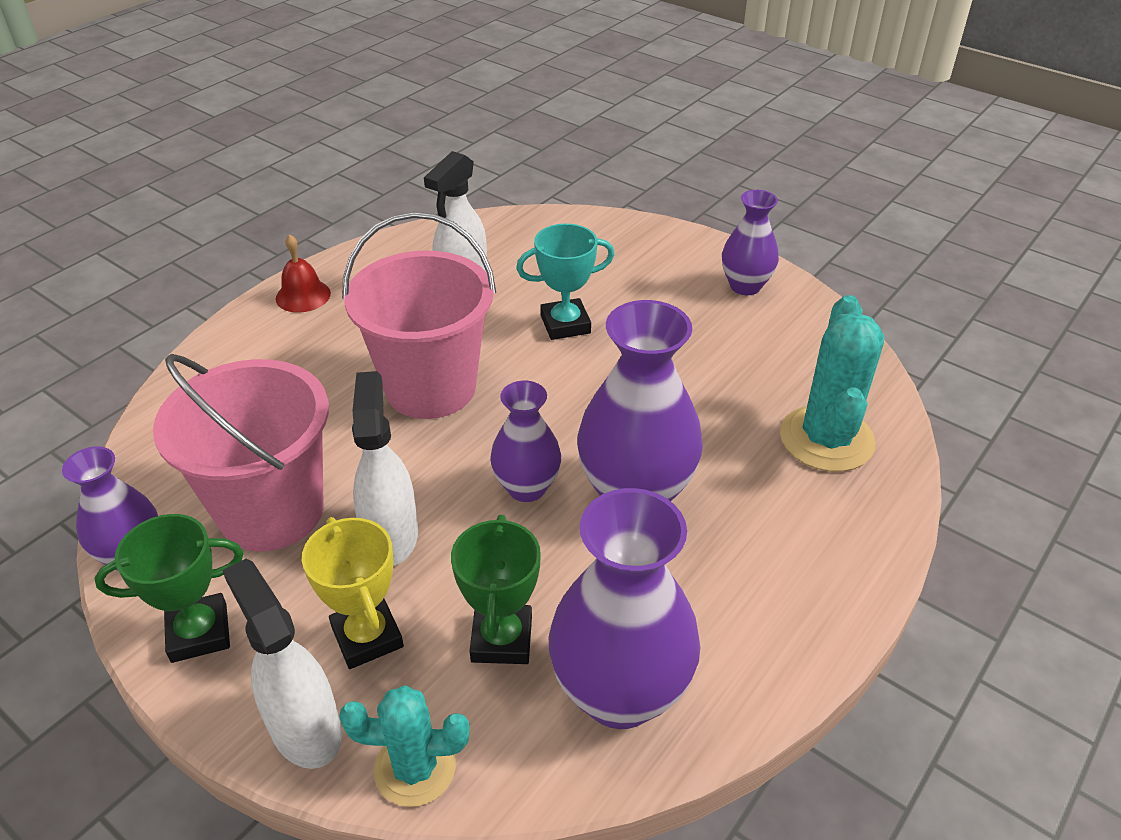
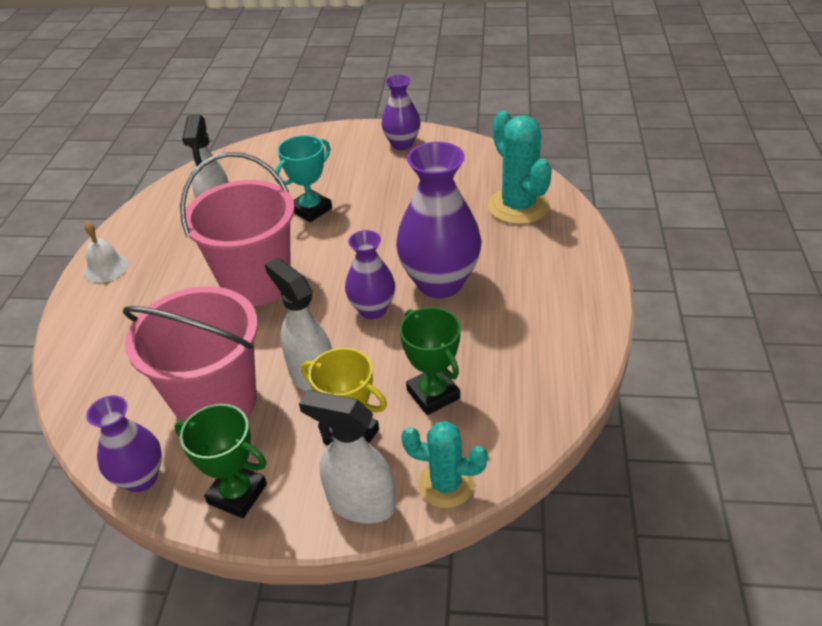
camera: 30 degrees left, 0 degrees up
(199, 633) = (237, 494): green trophy -> green trophy turned 75 degrees clockwise
(303, 295) = (106, 268): red bell -> white bell
(415, 768) = (445, 484): turquoise cactus -> turquoise cactus turned 45 degrees clockwise
(620, 693) = (522, 385): purple vase -> none

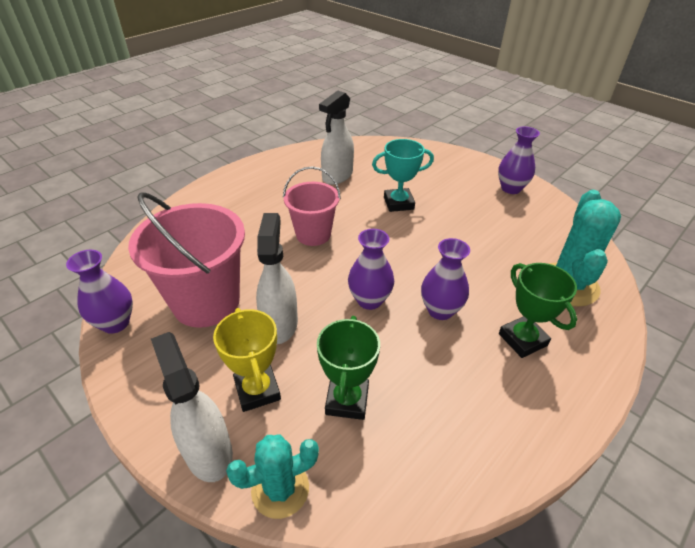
camera: 35 degrees right, 0 degrees up
(106, 268) = (242, 177): white bell -> none
(237, 494) = (148, 377): green trophy -> green trophy (522, 339)
(256, 283) = (313, 234): pink bucket -> pink bucket, size x0.62
(440, 283) = (440, 310): purple vase -> purple vase, size x0.58
(445, 484) = (280, 489): turquoise cactus -> turquoise cactus turned 75 degrees counterclockwise

